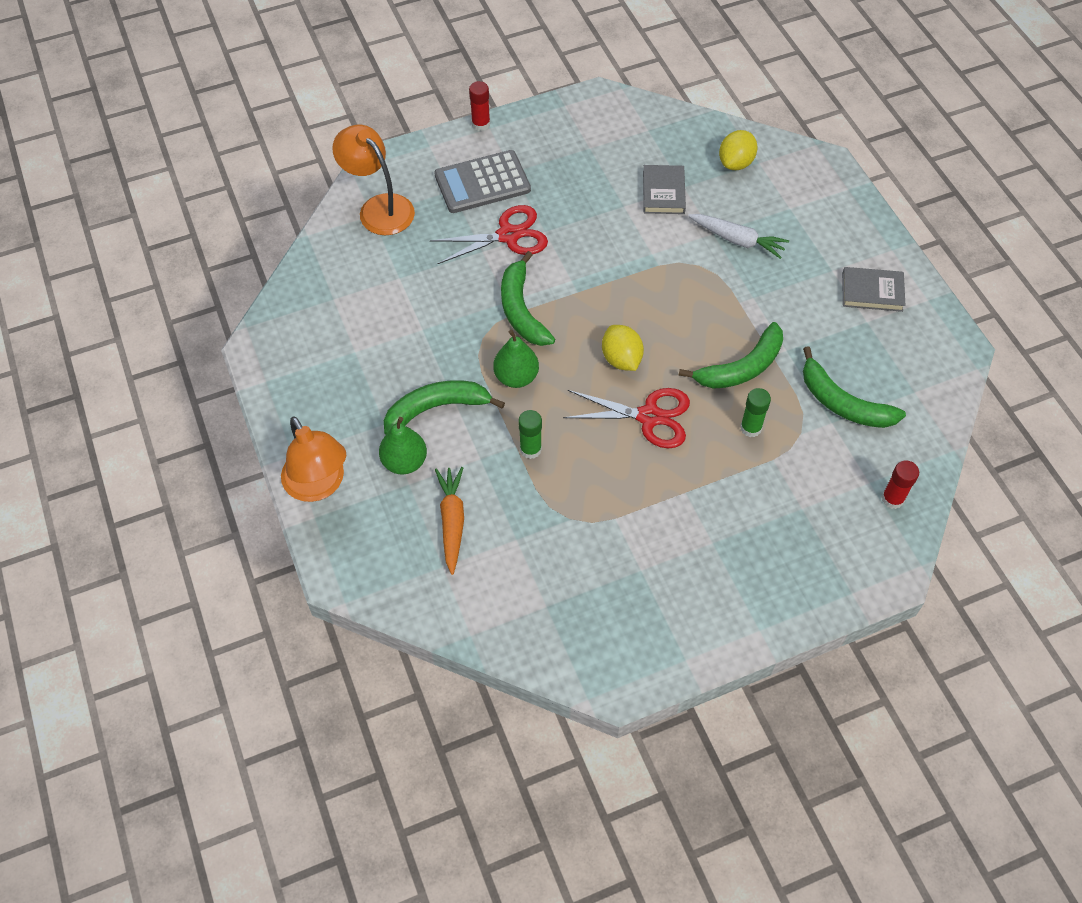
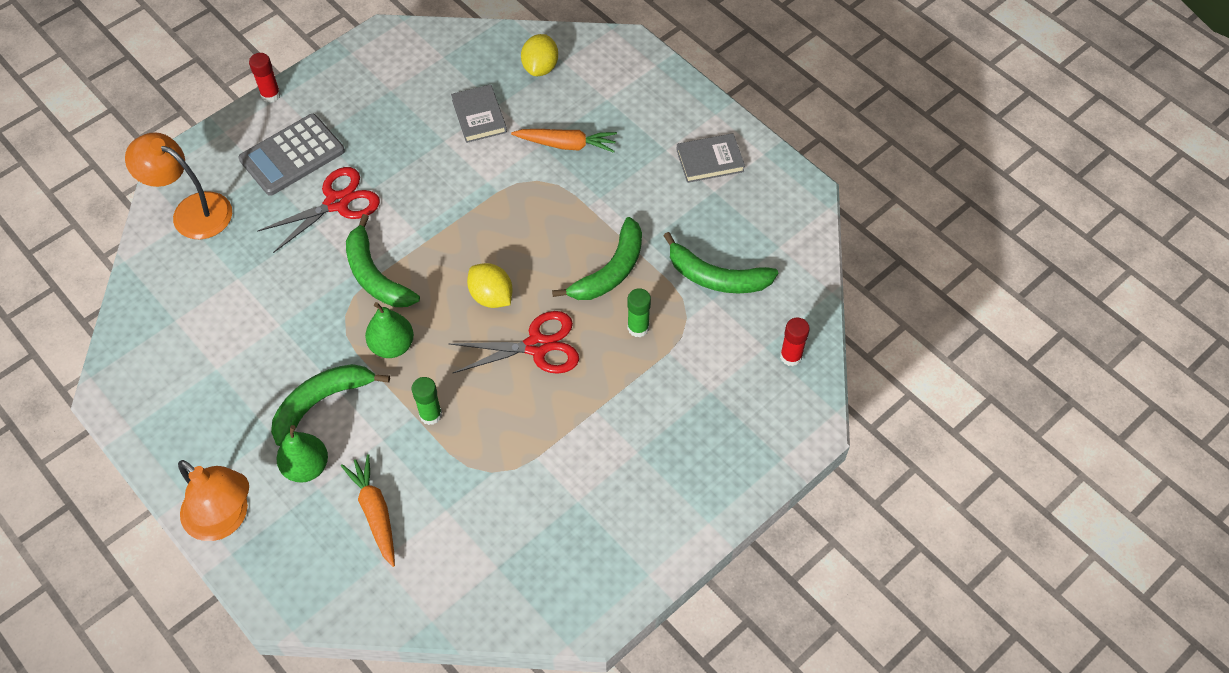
camera: 20 degrees left, 0 degrees up
(737, 240) = (566, 144): white carrot -> orange carrot

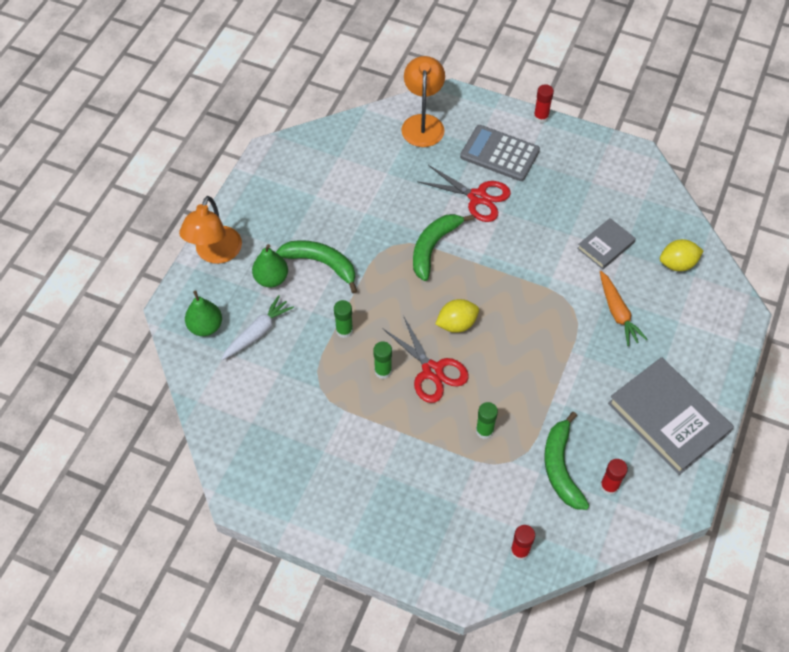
camera: 65 degrees right, 0 degrees up
(375, 513) = (257, 332): orange carrot -> white carrot
(392, 345) = (384, 283): green pear -> green pear (205, 326)
(491, 296) = (456, 324): yellow lemon -> yellow lemon turned 45 degrees clockwise
(508, 396) = (383, 371): none -> green glue stick
(610, 271) = (523, 391): green banana -> none
(710, 160) = (668, 418): grey book -> grey book, size x1.90
(758, 245) = (609, 486): none -> red glue stick

